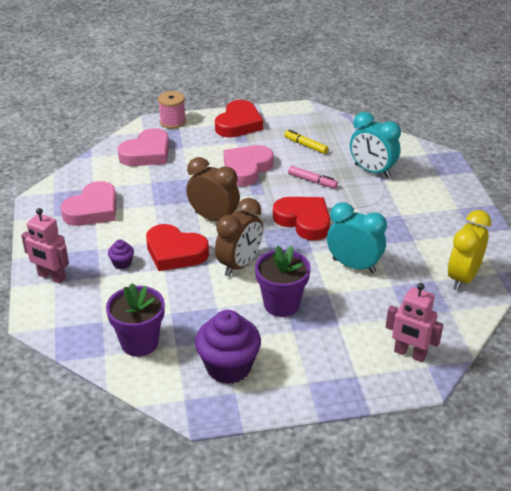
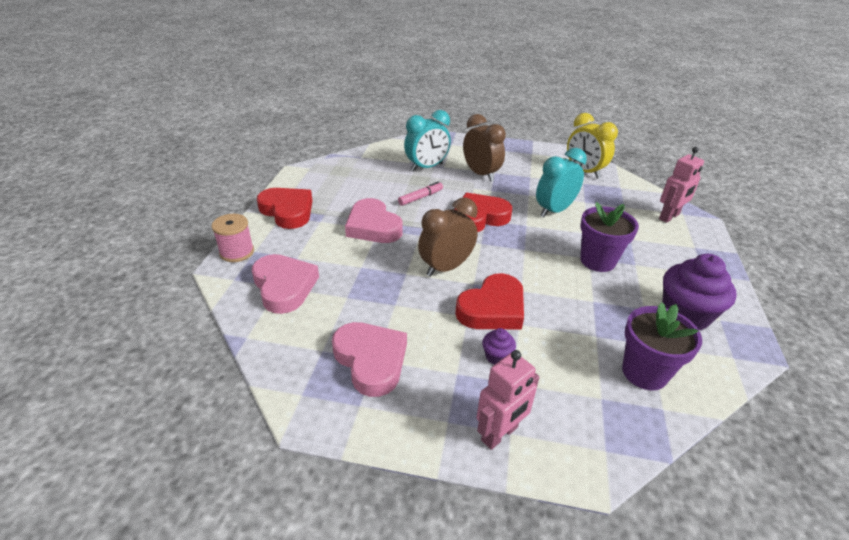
camera: 70 degrees left, 0 degrees up
(239, 265) = (531, 270): brown clock -> brown clock (481, 174)
(305, 145) = (361, 186): yellow marker -> none

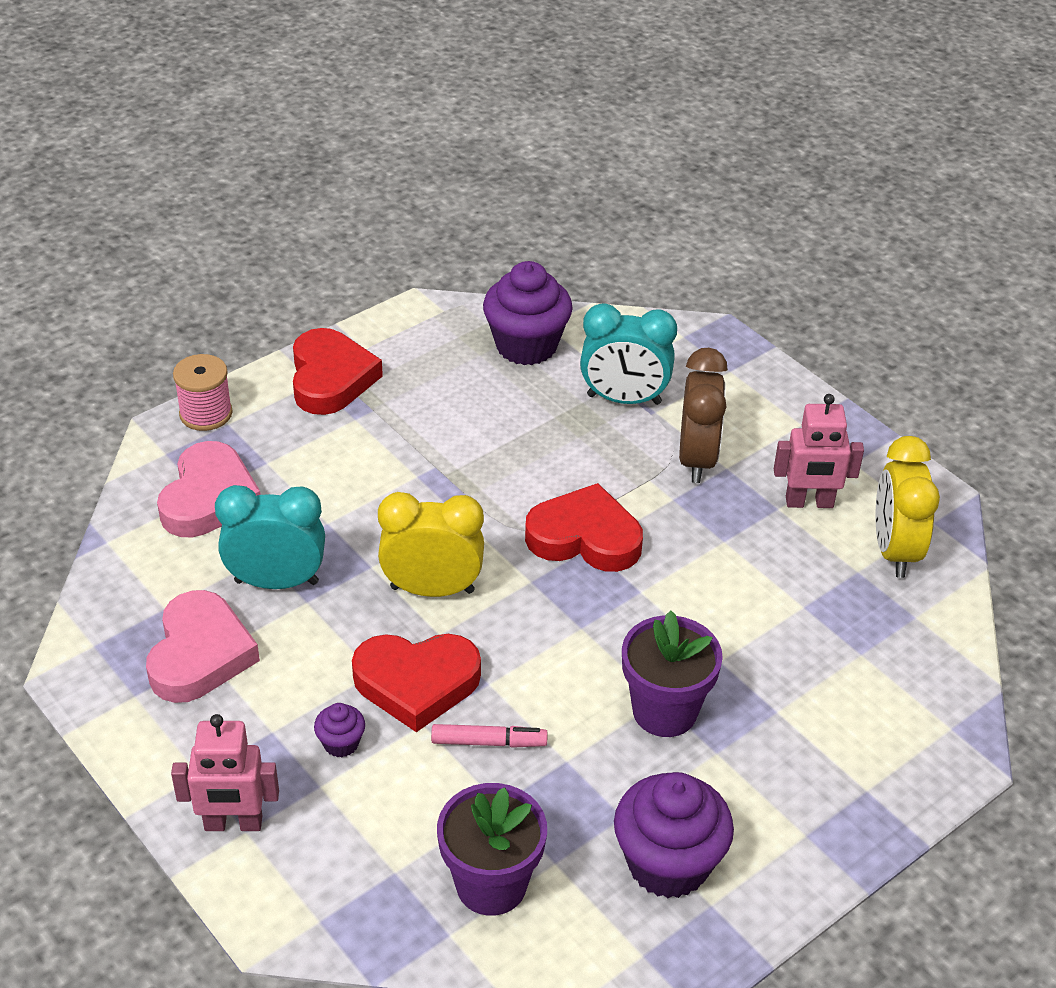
camera: 40 degrees right, 5 degrees up
(363, 166) = (526, 346): none -> purple cupcake
(373, 226) = (414, 467): pink heart -> none
(420, 197) = (542, 453): pink marker -> pink marker (488, 742)
(446, 268) = (432, 589): brown clock -> yellow clock
(554, 211) = (723, 593): turquoise clock -> turquoise clock (276, 582)
(669, 217) = (913, 718): pink robot -> pink robot (809, 503)

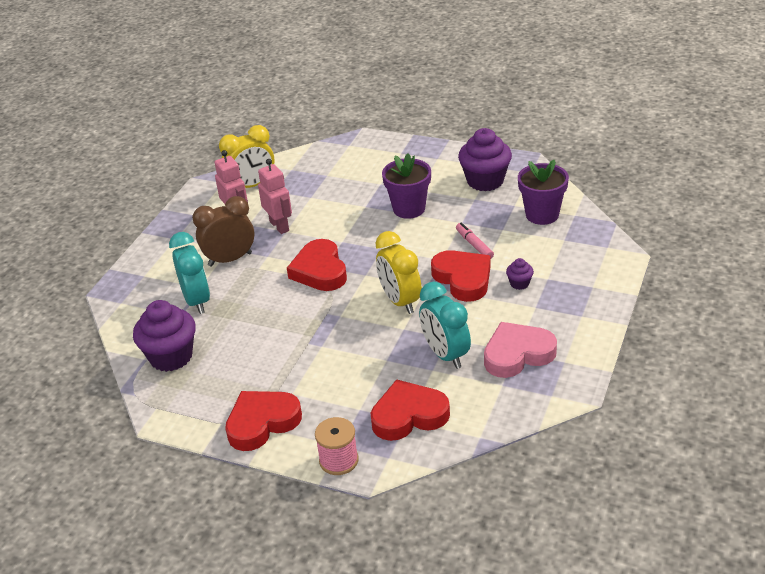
camera: 115 degrees left, 5 degrees down
(209, 498) = (409, 415): pink heart -> red heart
(233, 824) = (593, 291): pink robot -> pink robot (279, 226)

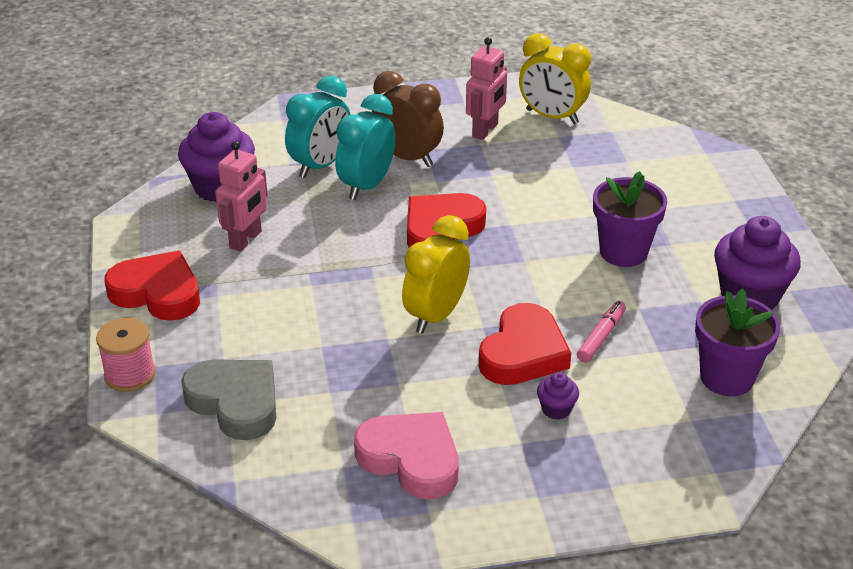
camera: 55 degrees right, 0 degrees up
(279, 226) = (496, 167): pink robot -> pink robot (246, 240)
(409, 415) = (235, 402): red heart -> grey heart
(445, 355) = (364, 392): turquoise clock -> turquoise clock (366, 186)

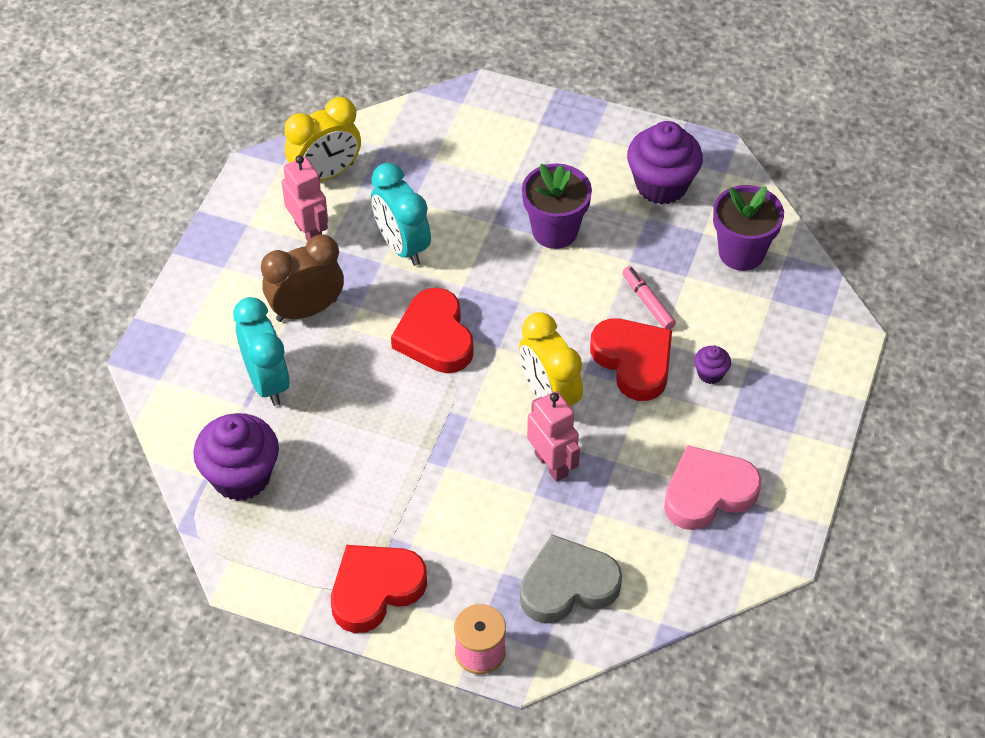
camera: 60 degrees left, 15 degrees up
(246, 240) = (343, 489): pink robot -> pink robot (551, 464)
(366, 186) = (328, 361): turquoise clock -> turquoise clock (402, 246)

